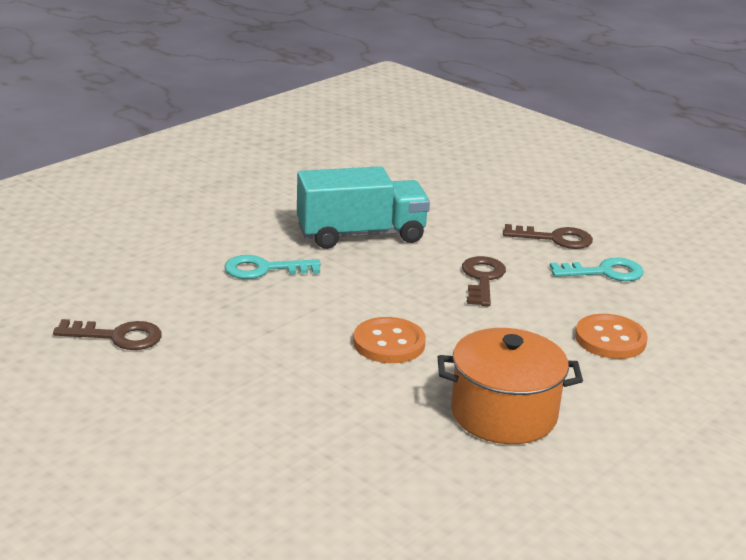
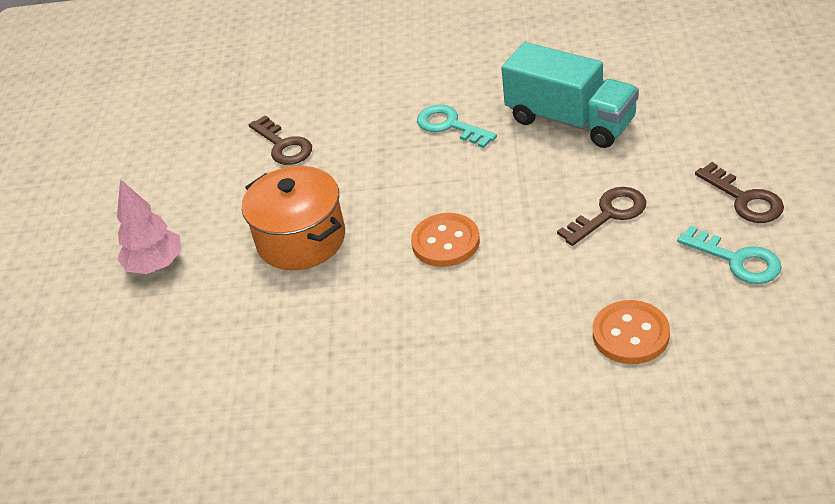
camera: 55 degrees right, 15 degrees up
(126, 479) = (156, 265): none -> pink tree
(503, 414) = (438, 354): orange pot -> orange pot (301, 239)

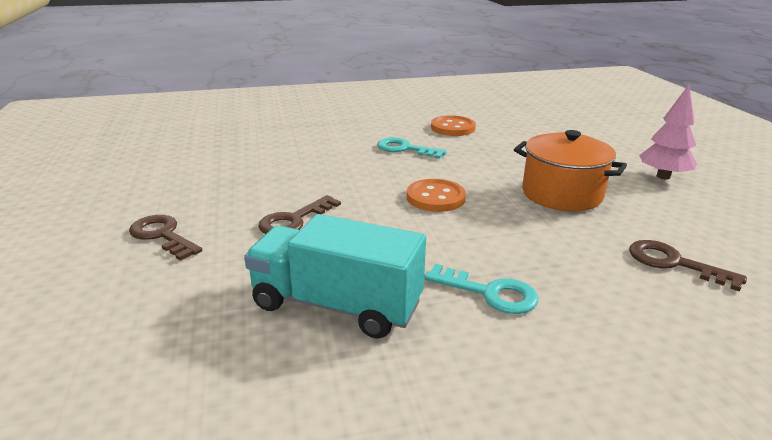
camera: 160 degrees right, 15 degrees down
(630, 334) = (284, 162): orange button -> orange button (453, 128)
(736, 260) = (193, 198): turquoise key -> turquoise key (405, 149)

